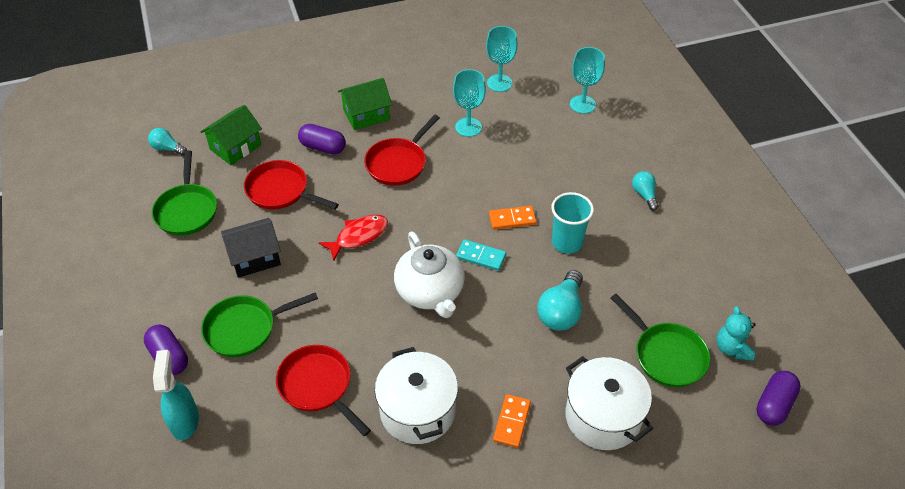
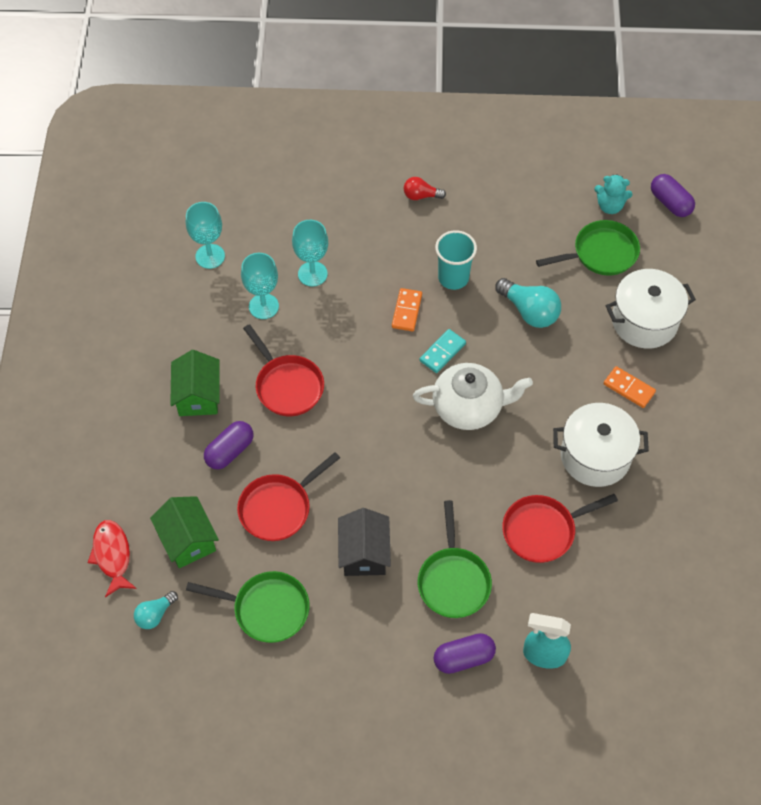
camera: 70 degrees left, 10 degrees up
(358, 236) = (374, 449): red fish -> red fish (112, 555)
(582, 104) = (278, 196): turquoise goblet -> turquoise goblet (312, 274)
(644, 195) = (421, 196): turquoise light bulb -> red light bulb

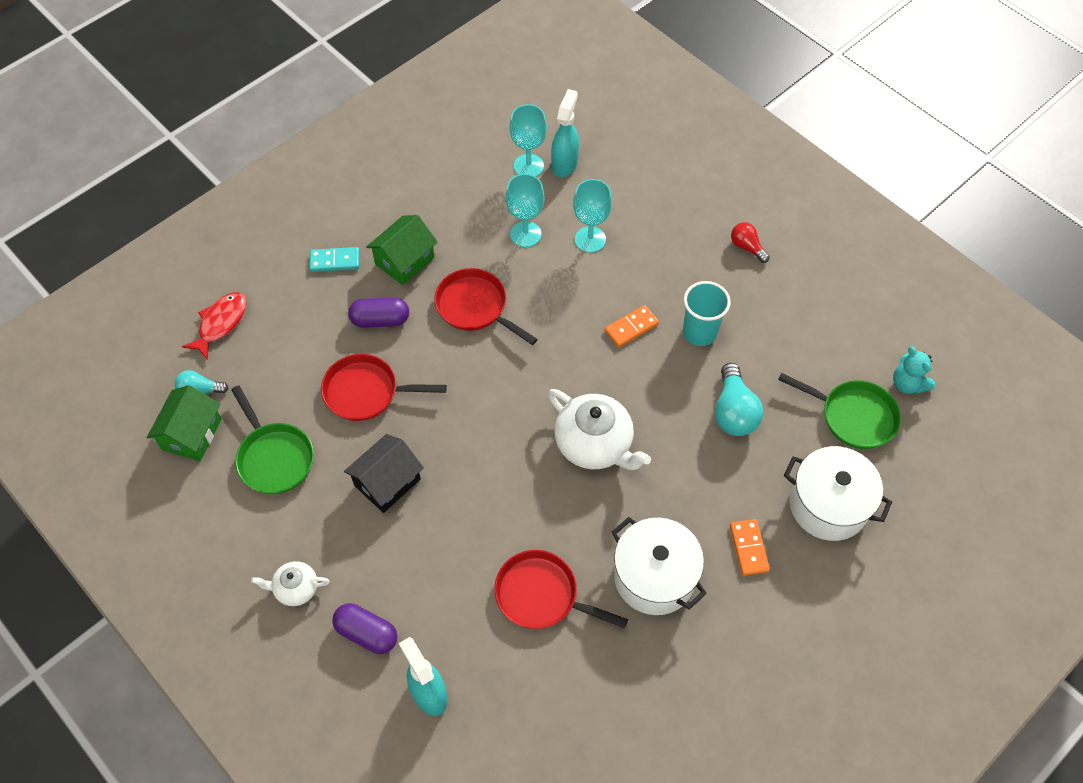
camera: 45 degrees right, 0 degrees up
(188, 540) = (280, 358): green house -> green house (192, 434)
(234, 234) = (565, 164): none -> turquoise spray bottle
(287, 385) = (475, 307): red pan -> red pan turned 120 degrees clockwise
(384, 676) = (295, 588): none -> white teapot
(442, 352) = (623, 383): turquoise domino -> turquoise domino (335, 261)
(453, 580) = (428, 566): green pan -> none
(670, 203) = (970, 426): purple capsule -> none

